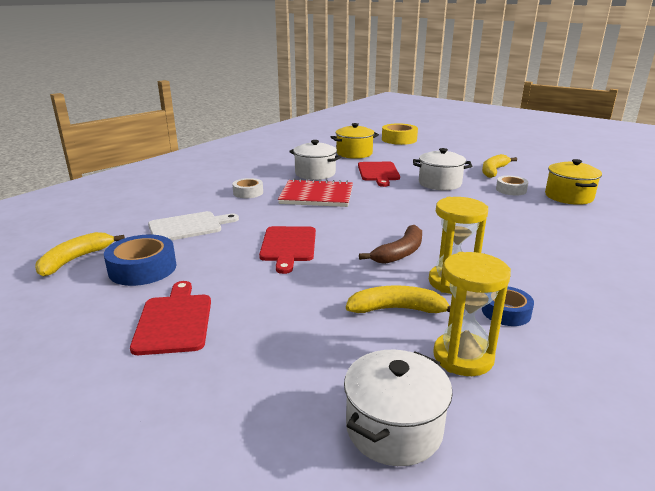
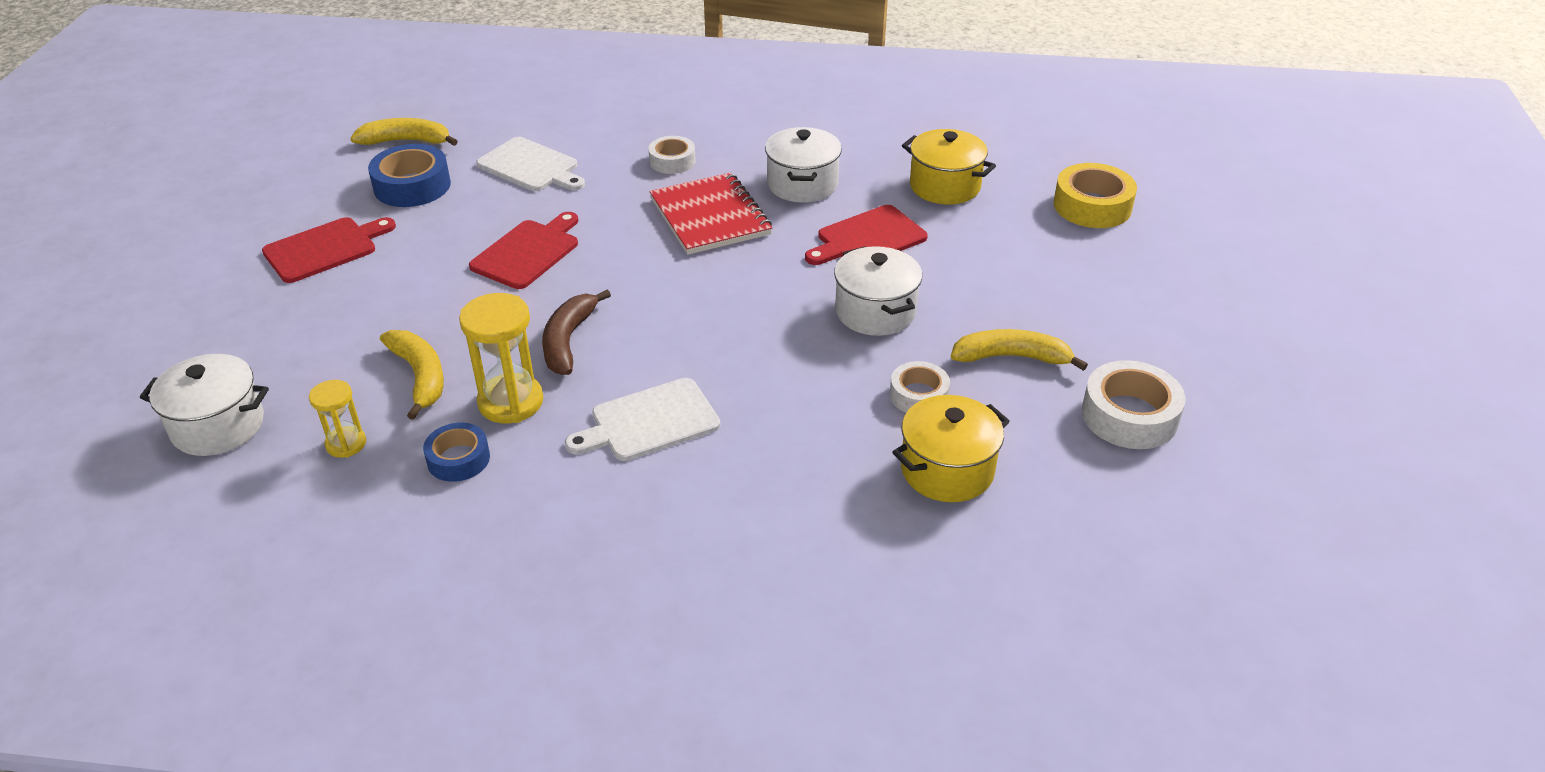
camera: 60 degrees right, 15 degrees up
(288, 246) = (528, 252): red cutting board -> red cutting board turned 150 degrees clockwise
(400, 253) = (568, 341): brown banana -> brown banana turned 90 degrees clockwise
(463, 357) = (346, 444): yellow hourglass -> yellow hourglass, size x0.59
(498, 247) = (649, 422): none -> white cutting board
(544, 165) = (1129, 416): none -> white tape

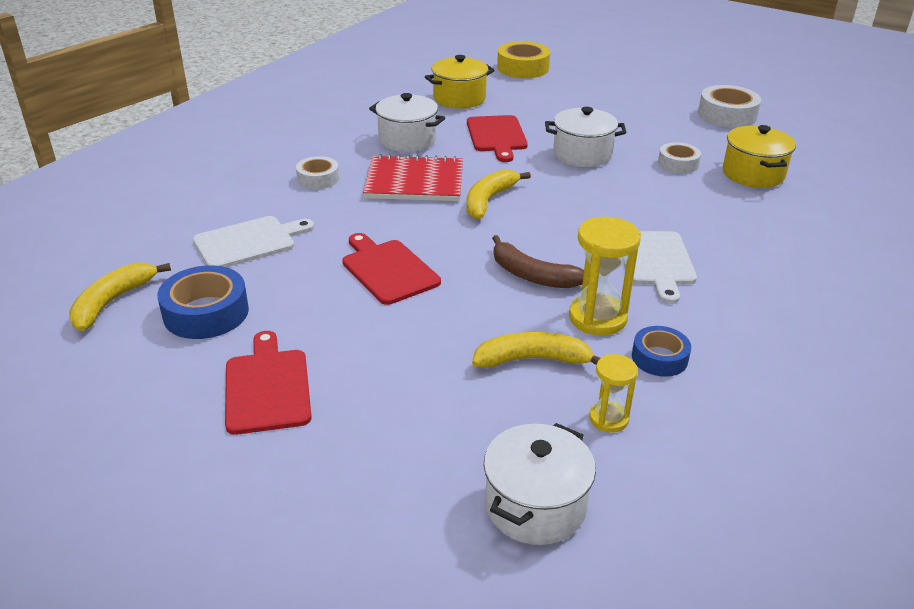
camera: 65 degrees left, 5 degrees down
(1011, 357) = (656, 129): yellow banana -> yellow banana (488, 200)

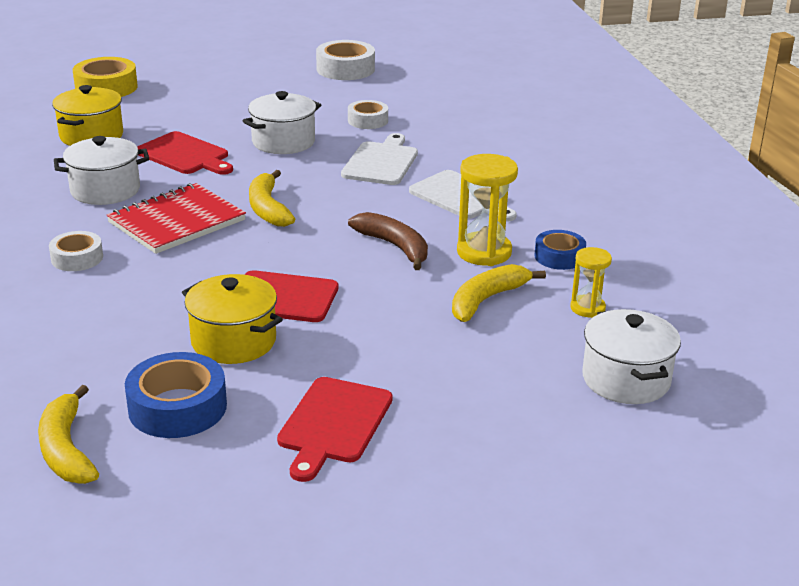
camera: 45 degrees left, 5 degrees down
(249, 242) = (109, 338): white cutting board -> white cutting board (381, 162)
(267, 387) = (333, 424): red cutting board -> red cutting board turned 105 degrees counterclockwise
(532, 275) = (394, 246): brown banana -> brown banana turned 120 degrees counterclockwise
(753, 174) = (431, 107): yellow pot -> yellow pot (234, 341)

